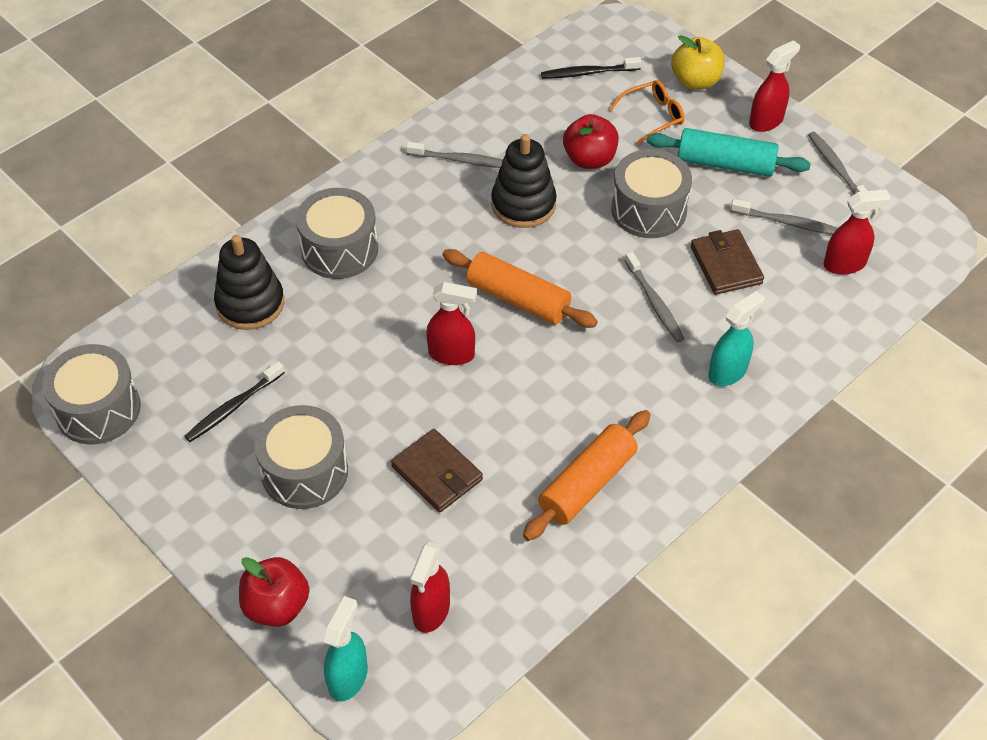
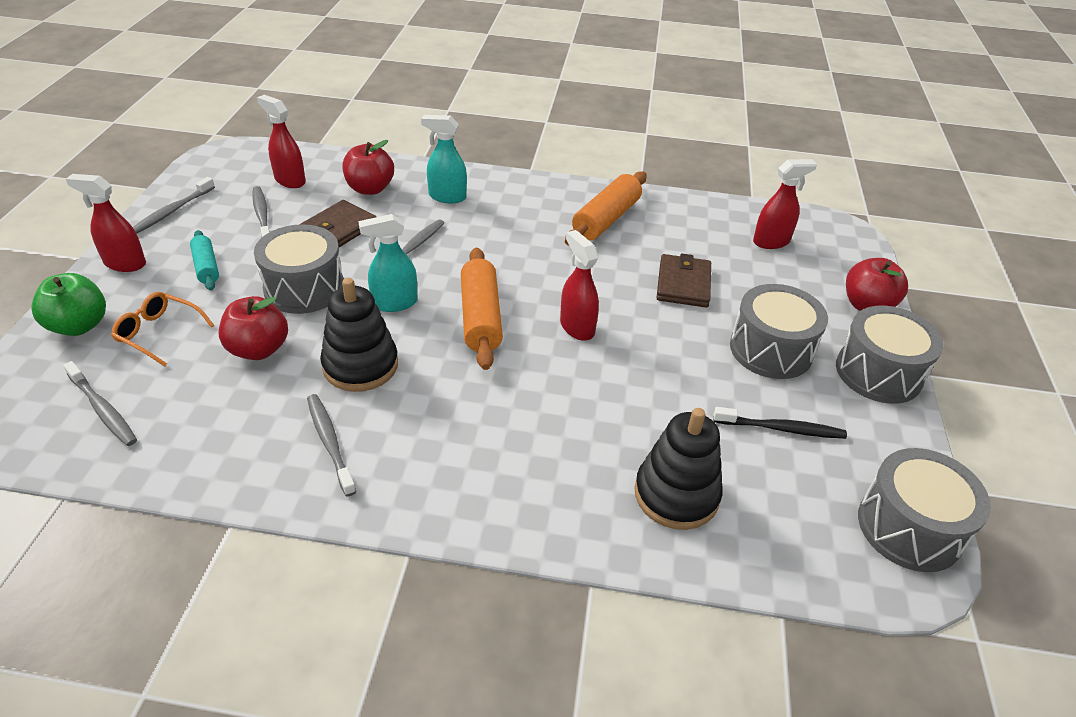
camera: 130 degrees left, 10 degrees down
(339, 249) = (541, 468): grey drum -> grey drum (878, 372)
(348, 677) = (853, 253): turquoise spray bottle -> turquoise spray bottle (394, 303)
(587, 484) = (606, 219): orange rolling pin -> orange rolling pin turned 60 degrees counterclockwise
(588, 73) = (103, 410): black toothbrush -> grey toothbrush
(695, 81) = (79, 326): yellow apple -> green apple
(725, 164) = (206, 267): turquoise rolling pin -> turquoise rolling pin, size x0.59
(786, 318) = (370, 189): none -> red apple

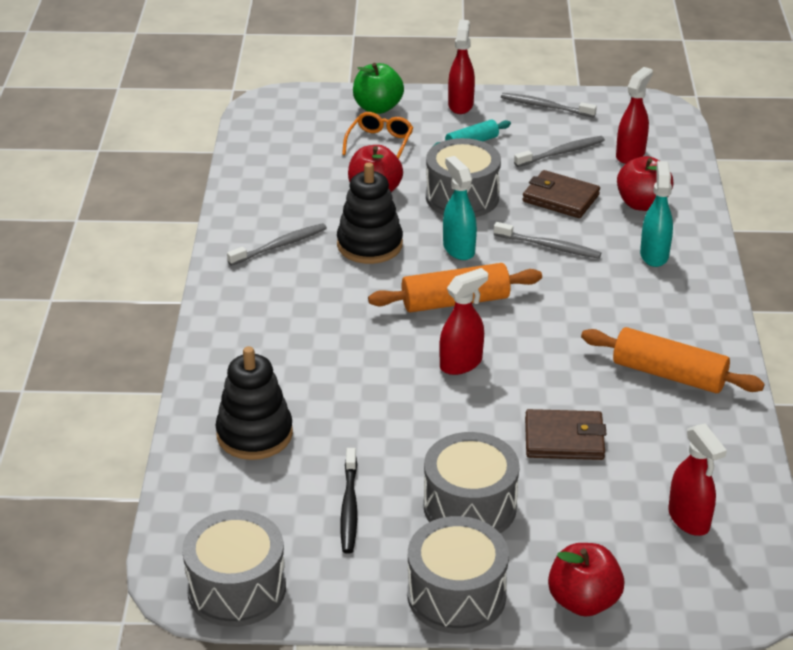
camera: 85 degrees right, 5 degrees down
(103, 410) = (292, 142): grey toothbrush -> none

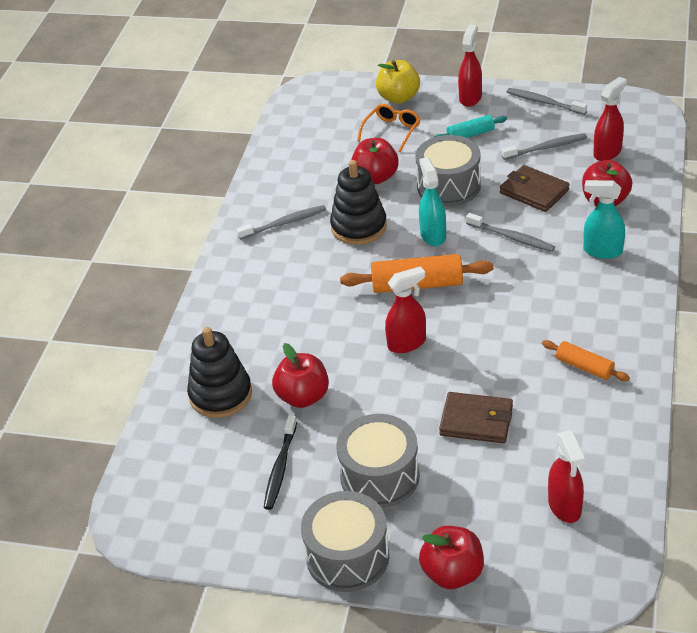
camera: 15 degrees right, 5 degrees up
(236, 588) = (172, 532): grey drum -> none
(355, 429) = (303, 397): none -> red apple
(377, 107) = (398, 97): green apple -> yellow apple
(654, 255) = (602, 251): turquoise spray bottle -> turquoise spray bottle turned 90 degrees counterclockwise
(669, 374) = (584, 367): orange rolling pin -> orange rolling pin, size x0.59

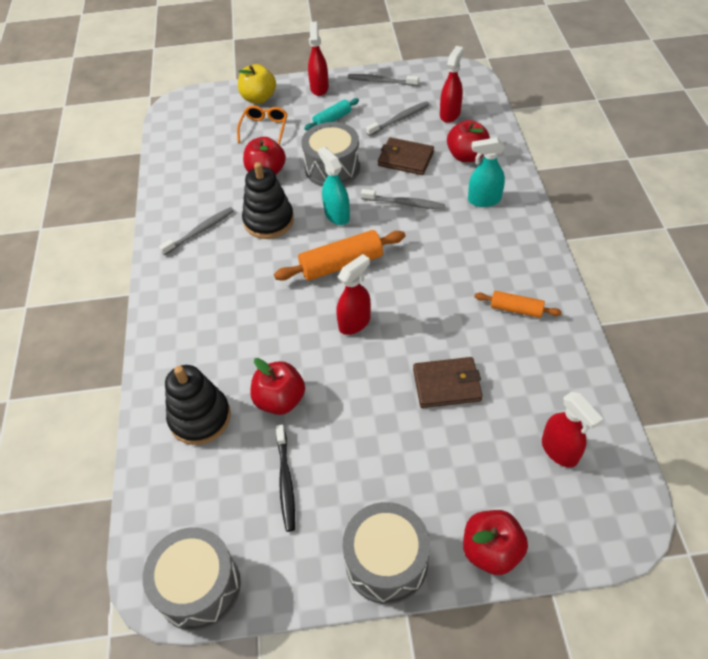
camera: 20 degrees left, 10 degrees up
(380, 476) = (383, 465): grey drum -> grey drum (199, 587)

